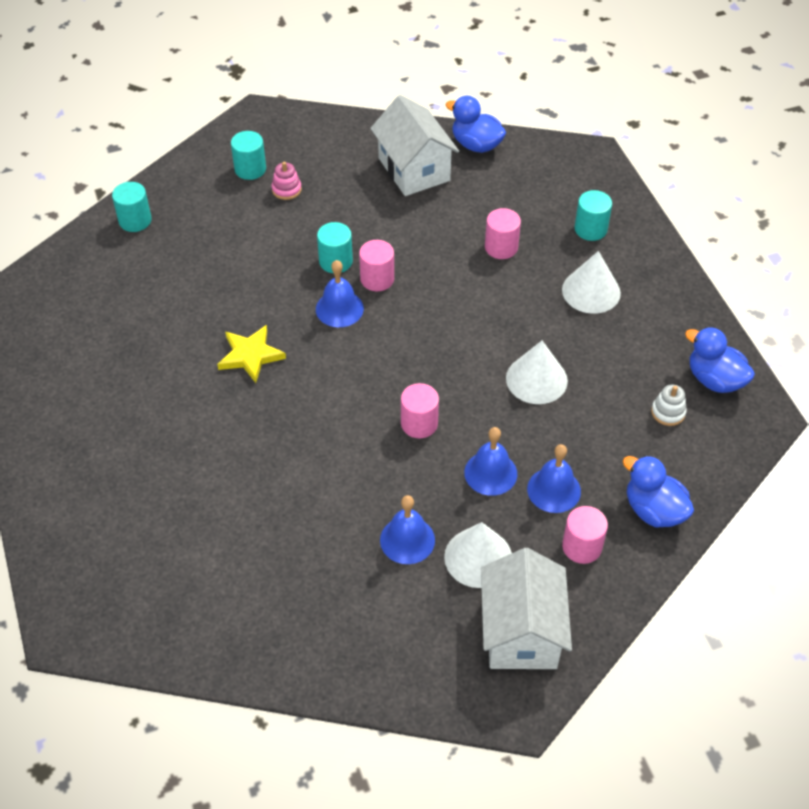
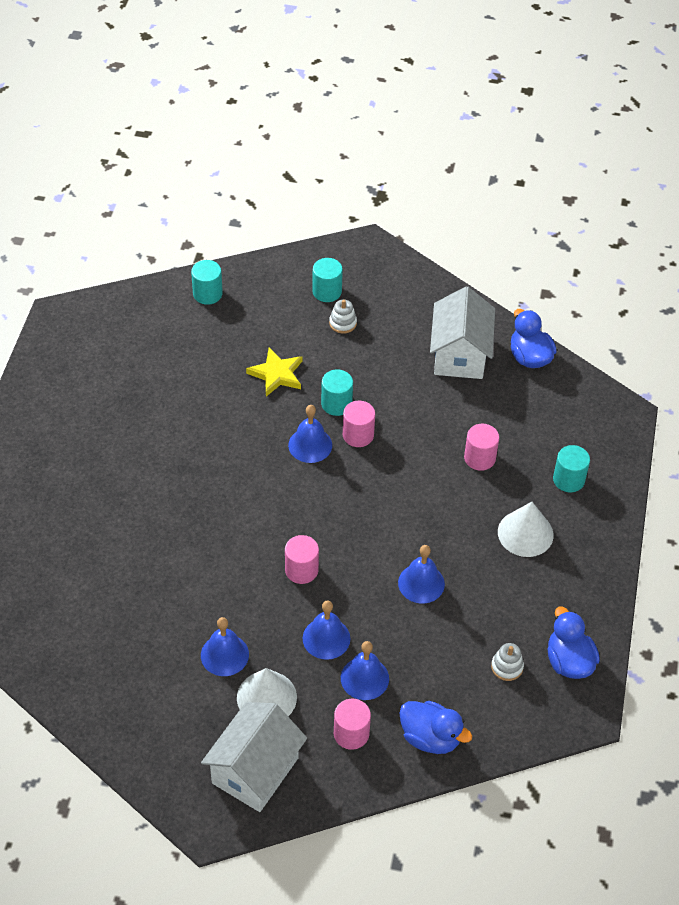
camera: 30 degrees right, 0 degrees up
(250, 355) = (215, 449): yellow star -> yellow star (276, 374)
(286, 189) = (343, 323): pink stacking toy -> white stacking toy
(536, 379) = (421, 583): white cone -> blue bell
(653, 510) = (430, 737): blue duck -> blue duck turned 135 degrees clockwise

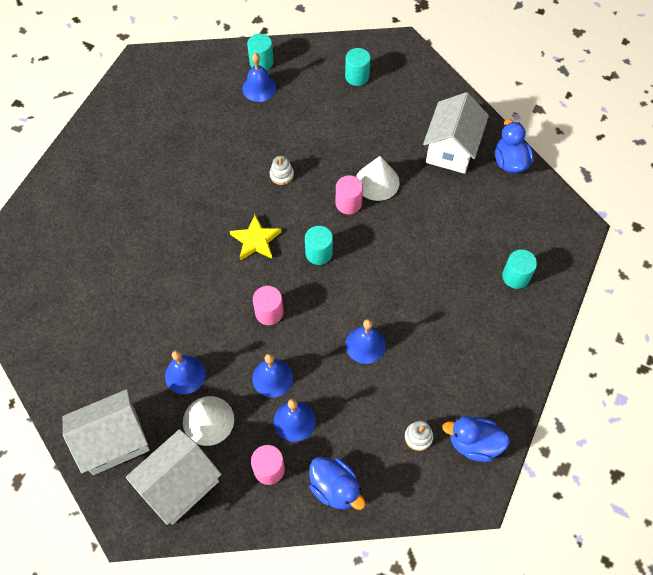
camera: 15 degrees right, 10 degrees up
(164, 741) = (114, 441): none -> white house
(276, 374) = (297, 139): yellow star -> yellow star (255, 240)
(310, 445) = (307, 204): blue bell -> blue bell (259, 88)
(336, 404) = (338, 173): turquoise cylinder -> turquoise cylinder (319, 253)
(343, 323) = (362, 105): white stacking toy -> white stacking toy (281, 175)
(479, 458) = (444, 243): pink cylinder -> none
(525, 533) = (466, 317): white cone -> white cone (377, 182)
(569, 661) = (473, 443): blue duck -> blue duck turned 75 degrees counterclockwise

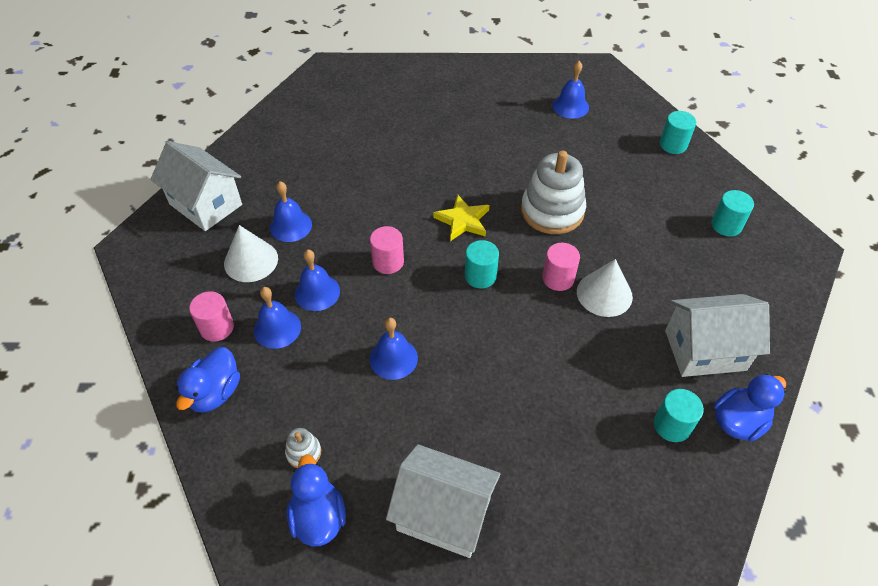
camera: 65 degrees right, 10 degrees down
(180, 485) = (178, 266): white house -> white house (443, 514)
(259, 88) = (641, 155): blue bell -> blue bell (570, 106)
(281, 175) = (552, 211): white stacking toy -> white stacking toy, size x2.30
(515, 276) = (573, 487): turquoise cylinder -> turquoise cylinder (672, 425)

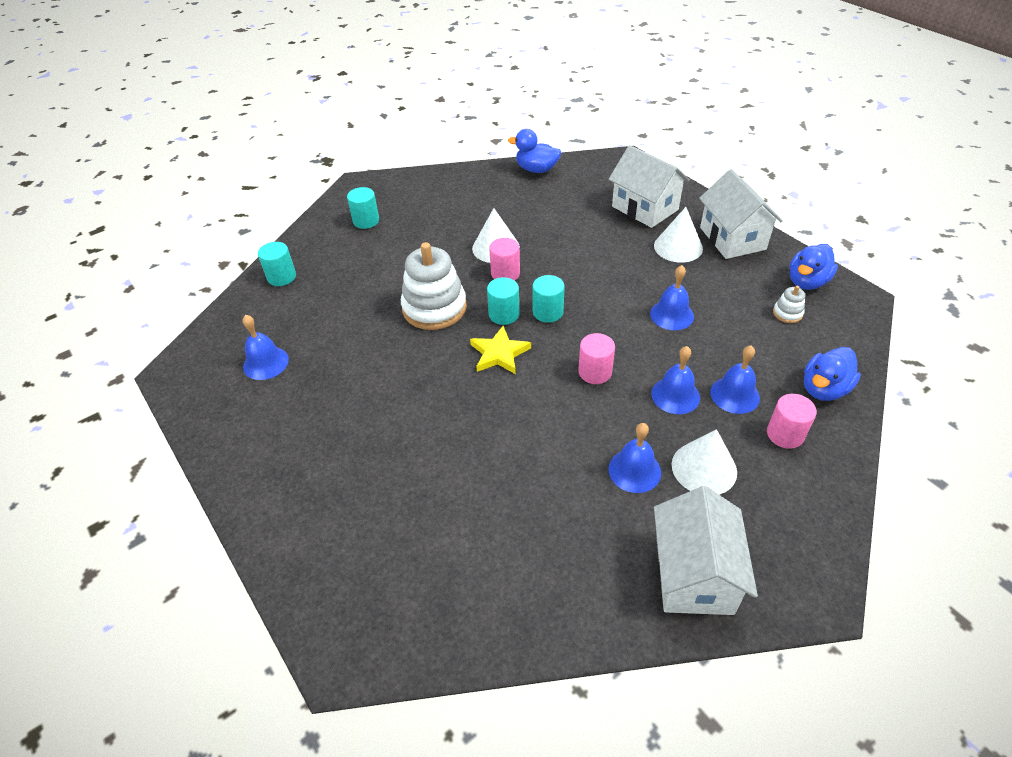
camera: 125 degrees left, 5 degrees down
(215, 393) = (824, 389): blue duck -> blue duck turned 150 degrees clockwise
(476, 446) = (678, 247): none -> white cone
(672, 425) = (568, 188): turquoise cylinder -> turquoise cylinder (504, 314)
(705, 350) = (497, 194): white house -> white house (645, 208)

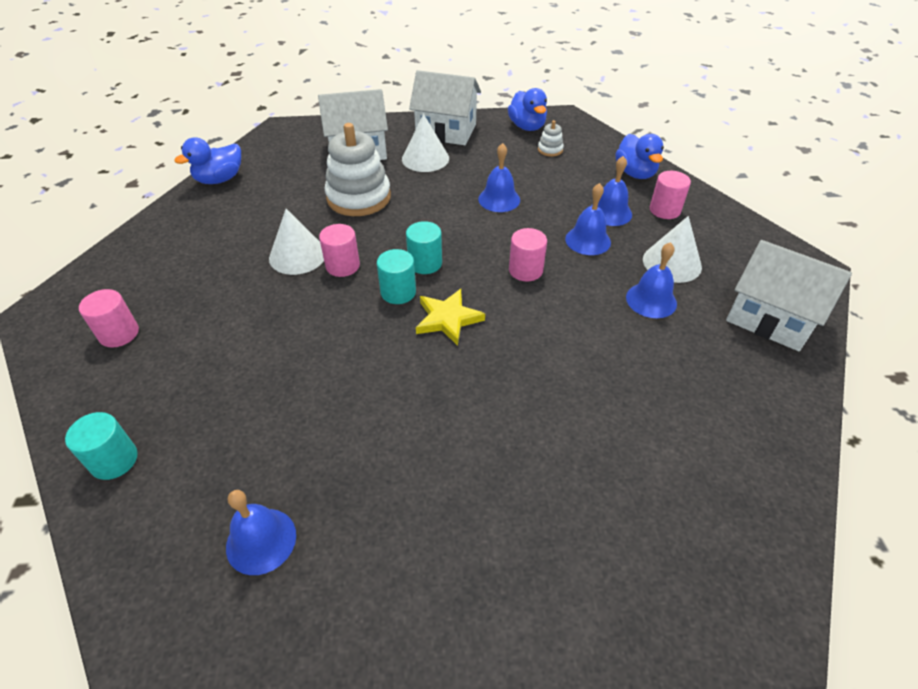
camera: 60 degrees left, 0 degrees up
(366, 221) = (119, 334): turquoise cylinder -> pink cylinder
(434, 308) = (335, 338): white stacking toy -> white stacking toy (359, 197)

